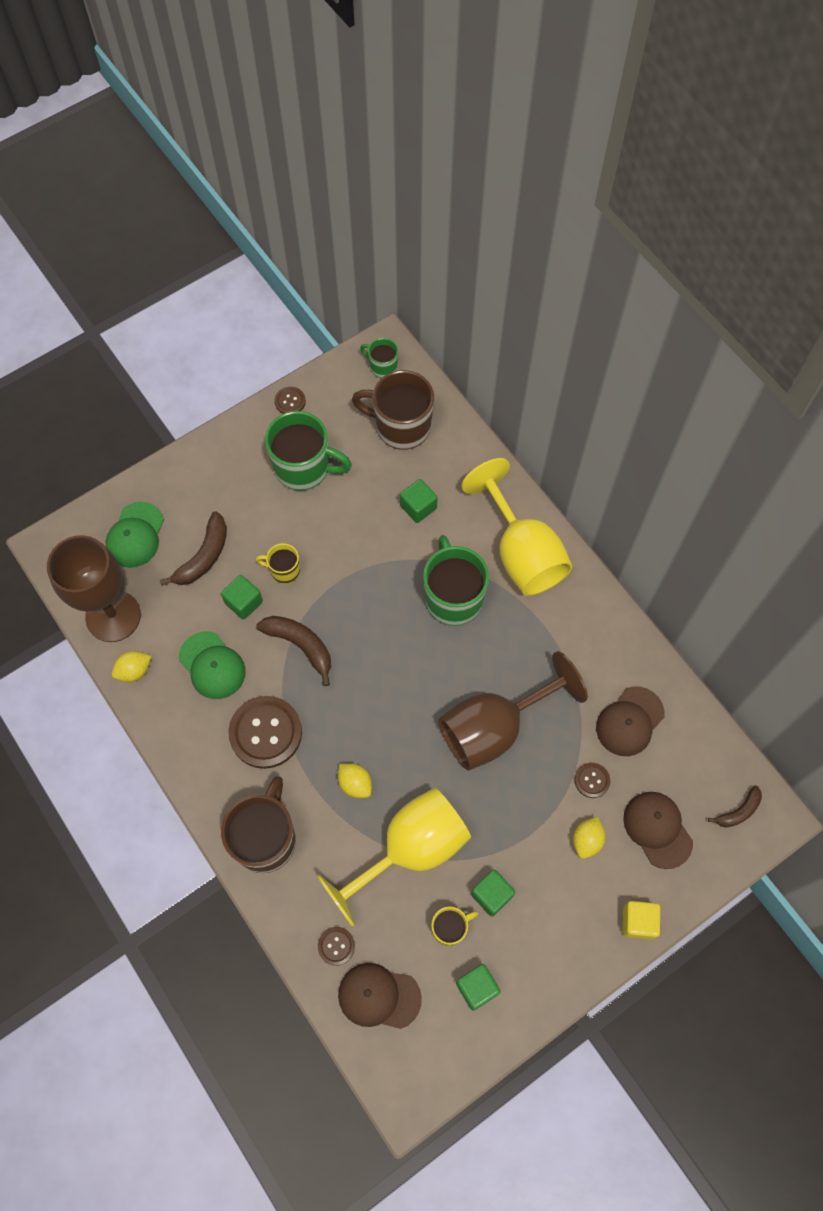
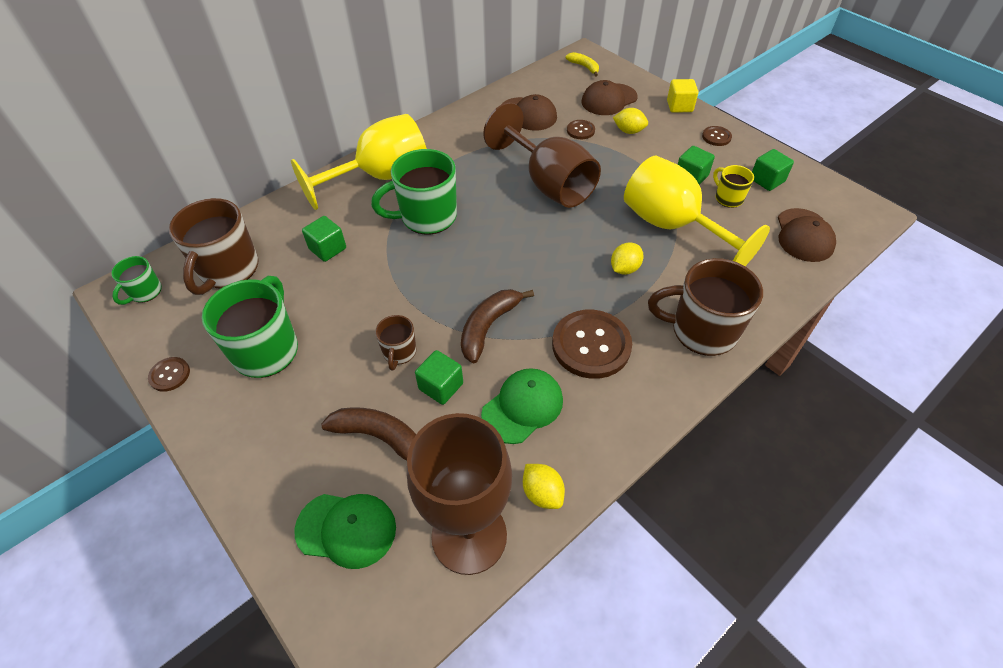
camera: 95 degrees left, 15 degrees down
(284, 570) = (399, 352): yellow mug -> brown mug
(336, 946) = (777, 267): brown button -> brown button (716, 137)
(738, 811) = (584, 67): brown banana -> yellow banana

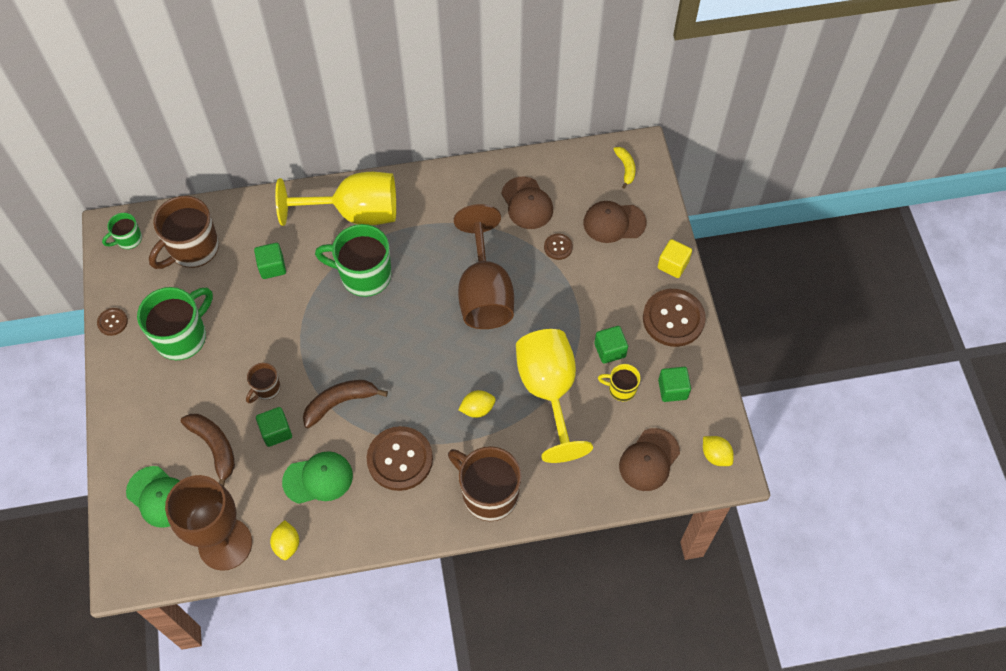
camera: 30 degrees right, 10 degrees up
(629, 131) = (600, 270): yellow lemon -> yellow lemon (715, 455)
(716, 137) = (673, 319): brown button -> brown button, size x2.09
(728, 198) = (621, 389): yellow mug -> yellow mug turned 75 degrees counterclockwise

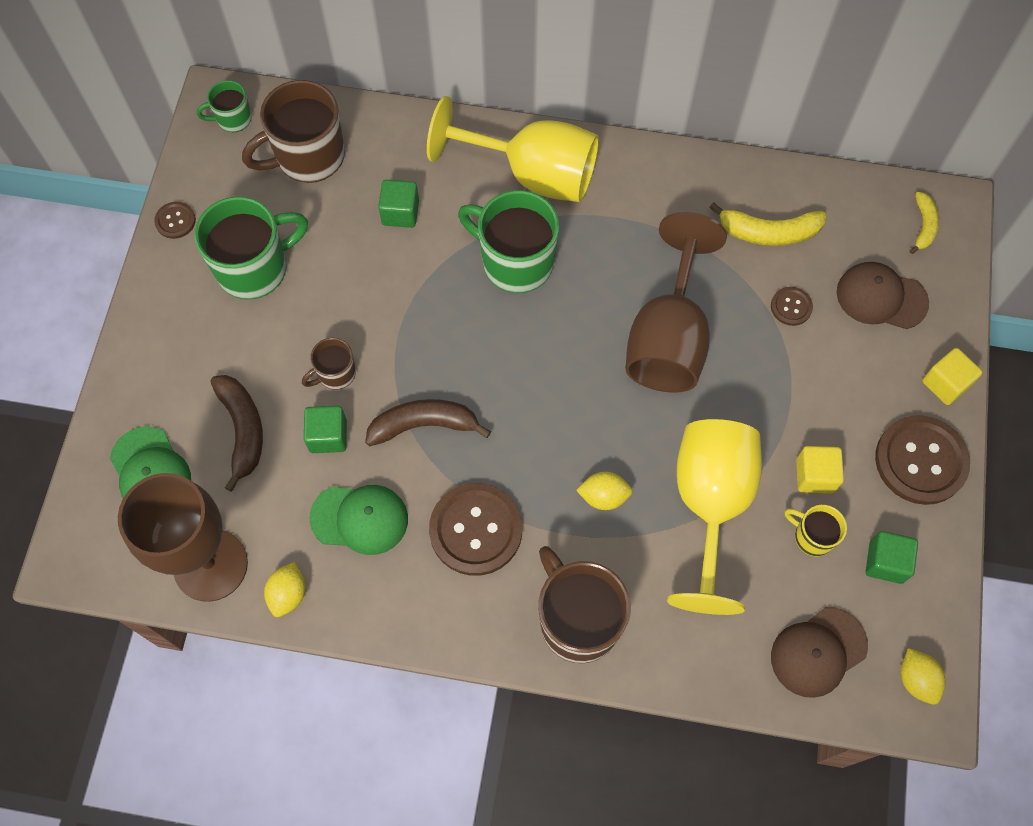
camera: 20 degrees right, 5 degrees up
(527, 203) = (768, 232): brown cap -> yellow banana
(610, 350) = (815, 476): green cube -> yellow cube

